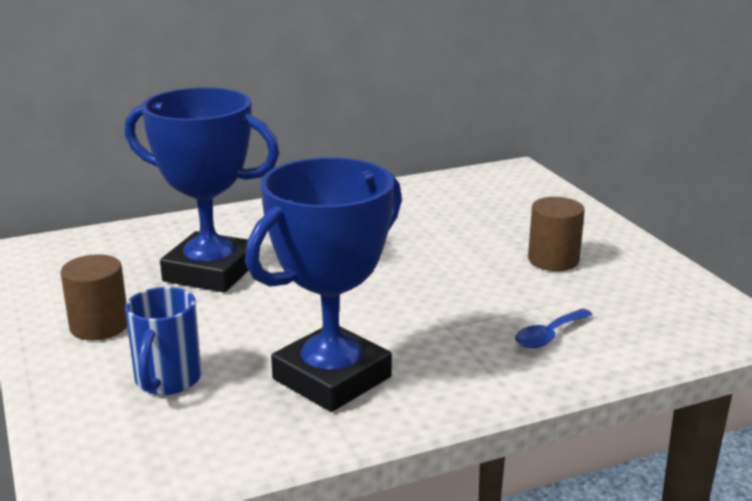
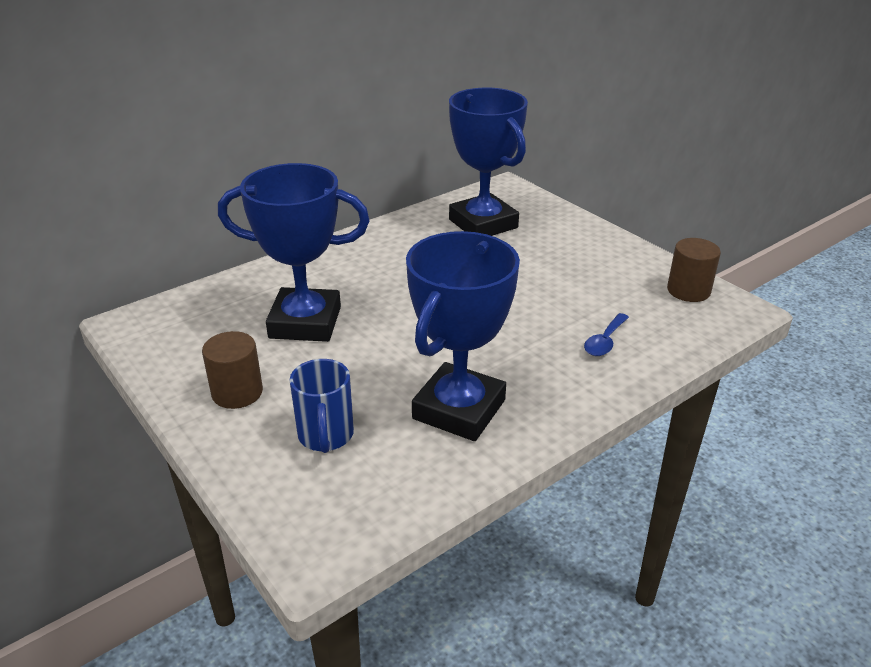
camera: 15 degrees left, 10 degrees up
(467, 203) = (483, 224): none -> blue trophy
(553, 260) = (575, 270): brown cylinder -> brown cylinder (688, 291)

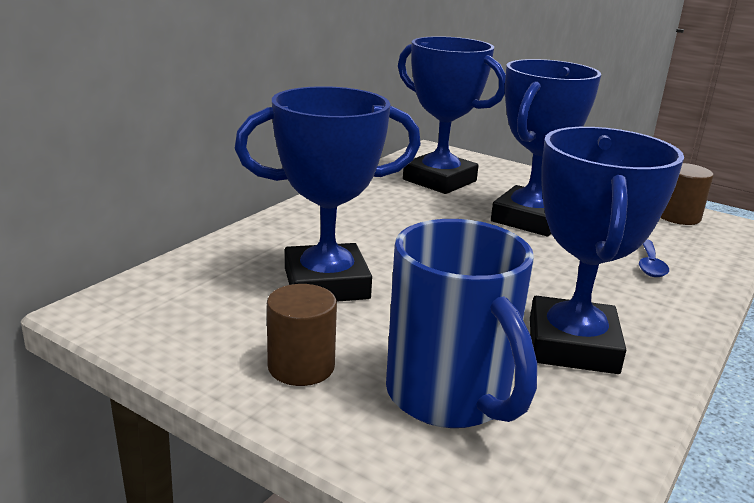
camera: 20 degrees left, 10 degrees down
(325, 436) = (450, 397): blue mug -> blue mug, size x1.71
(532, 277) = (529, 219): none -> blue trophy

